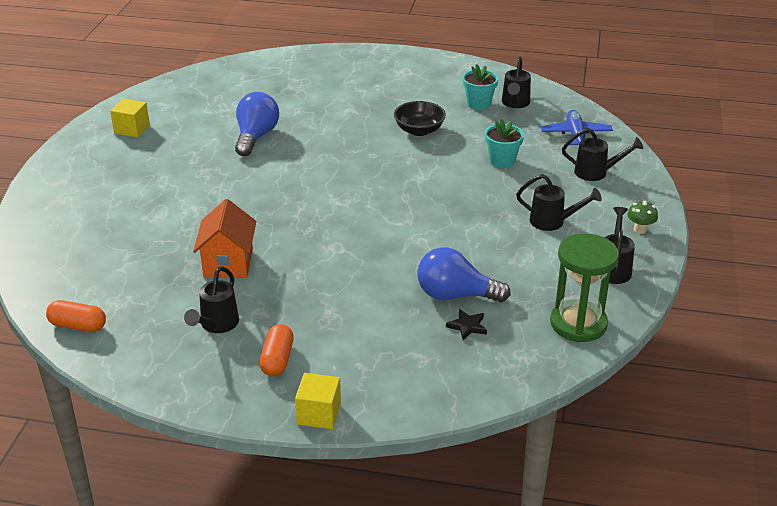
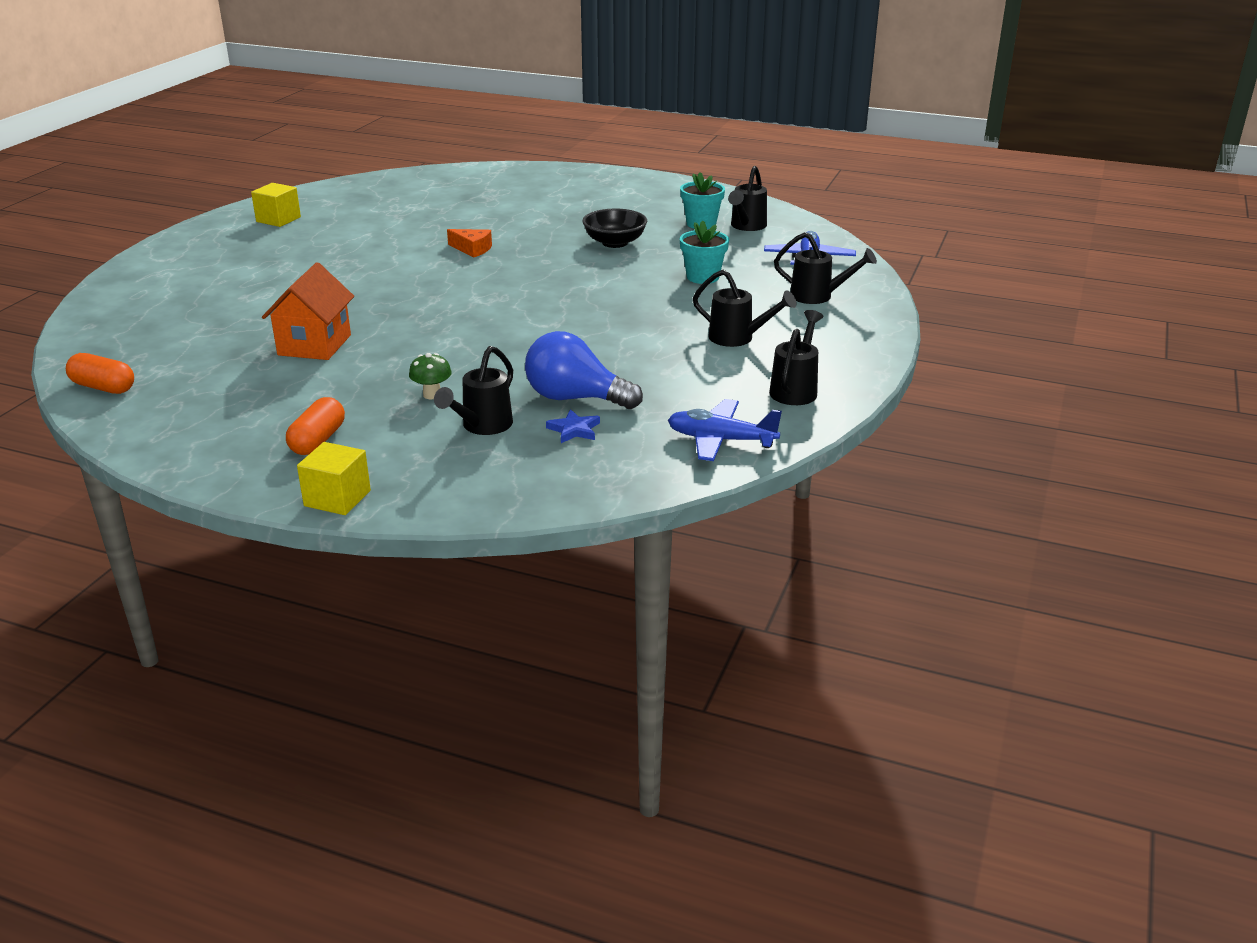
camera: 10 degrees right, 5 degrees down
(216, 325) = (265, 401): black watering can -> black watering can (482, 426)
(256, 137) = (416, 235): blue light bulb -> none
(308, 148) = (472, 249): none -> orange cheese
(467, 326) = (574, 430): black star -> blue star
(578, 324) = (720, 440): green hourglass -> blue plane
(640, 229) = (849, 354): green mushroom -> green mushroom (432, 395)

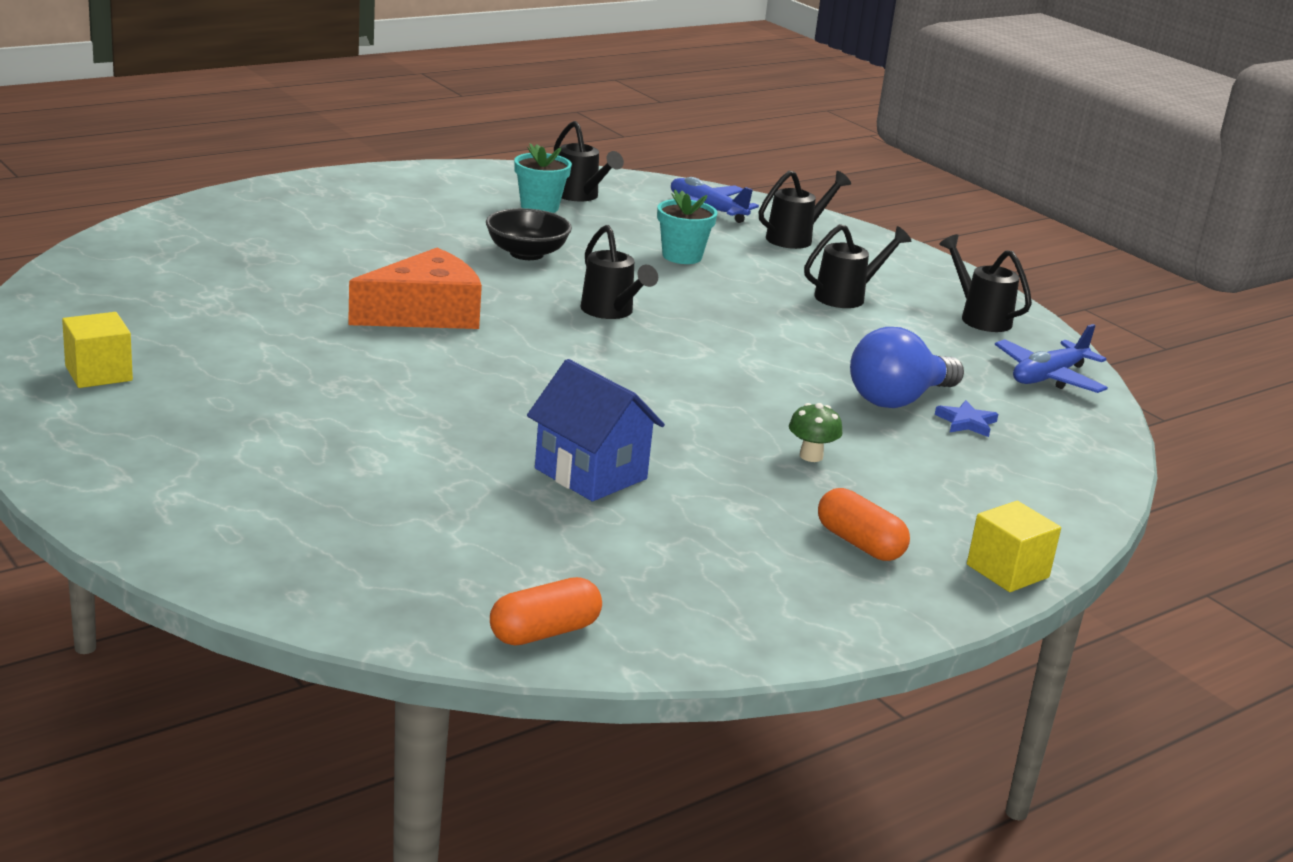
camera: 60 degrees left, 5 degrees down
(314, 345) = (591, 474): orange house -> blue house
(472, 249) = (425, 313): orange cheese -> orange cheese, size x1.99
(482, 426) = (915, 457): black watering can -> black watering can (611, 312)

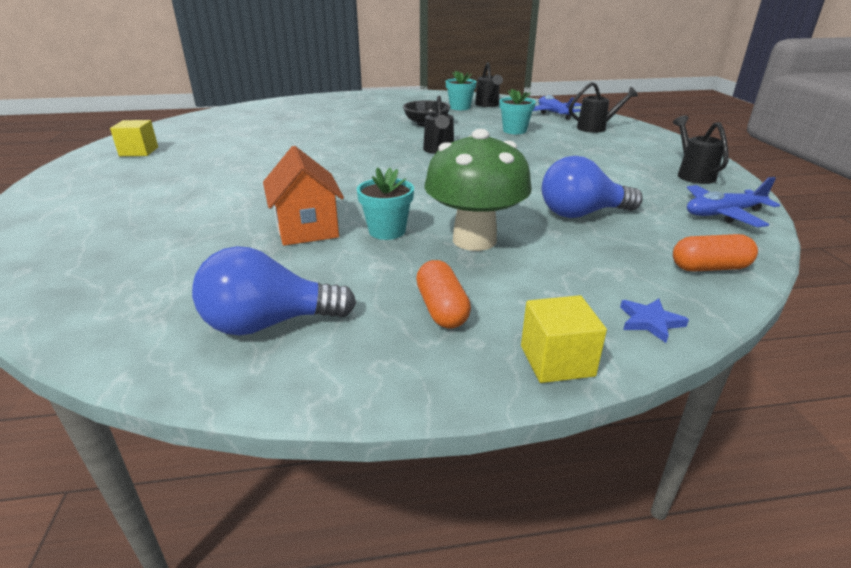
camera: 30 degrees right, 5 degrees up
(425, 313) = (334, 143): orange cheese -> none
(544, 632) = (114, 330): orange capsule -> orange capsule (709, 268)
(591, 474) = (307, 229): blue house -> orange house
(695, 460) = (387, 231): none -> turquoise flower pot
(703, 592) = (269, 323): none -> blue light bulb
(811, 456) = (474, 240): green mushroom -> green mushroom, size x2.49
(847, 297) = (602, 156): black watering can -> none
(966, 422) = (624, 235): blue star -> blue star (650, 322)

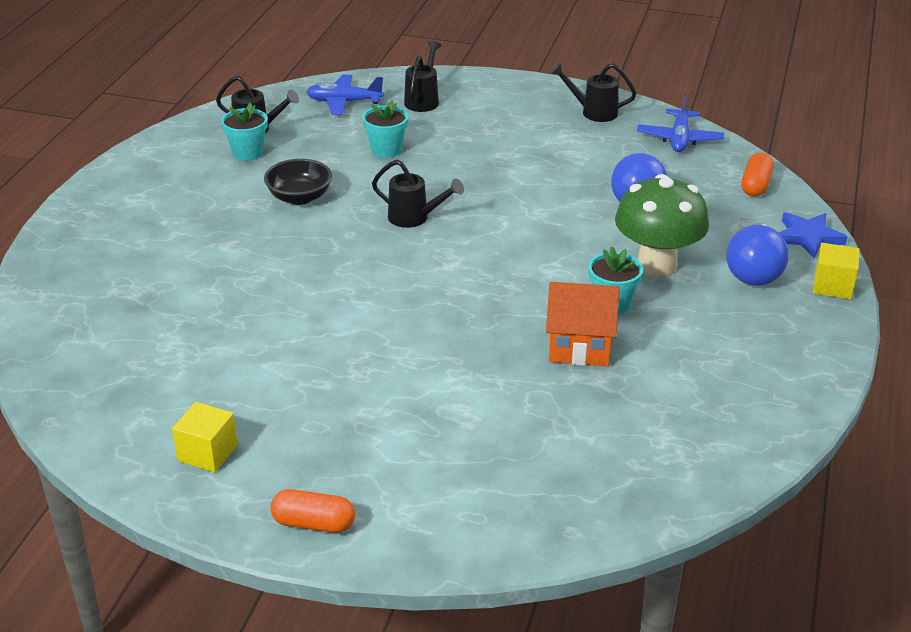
camera: 65 degrees left, 5 degrees up
(269, 323) = (739, 391): blue light bulb -> blue light bulb (753, 271)
(442, 309) = (755, 311): orange capsule -> orange capsule (313, 523)
(650, 322) = (808, 237): blue star -> blue star, size x1.59

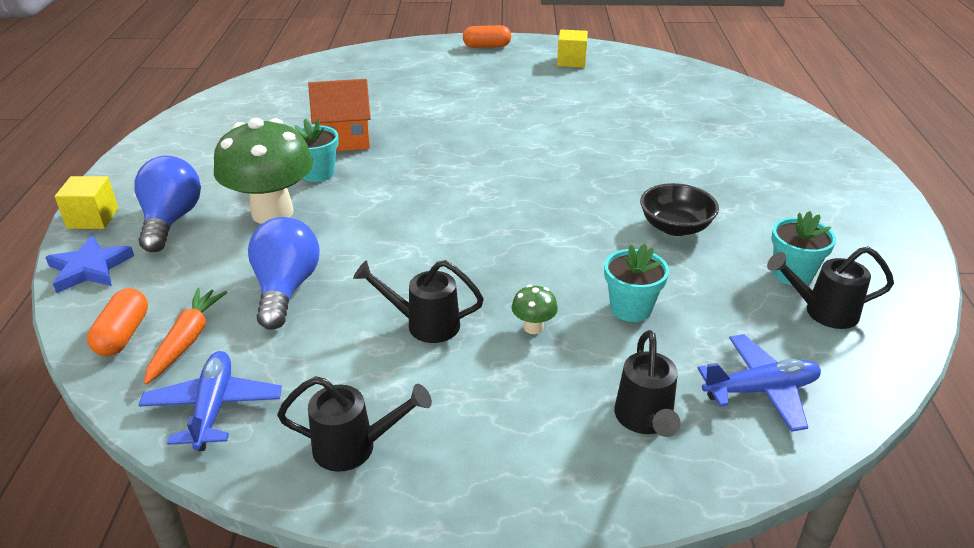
camera: 165 degrees right, 0 degrees up
(414, 218) = (537, 223): black watering can -> black watering can (424, 324)
(461, 149) = (533, 327): none -> green mushroom
(707, 175) = (186, 340): none -> orange carrot

